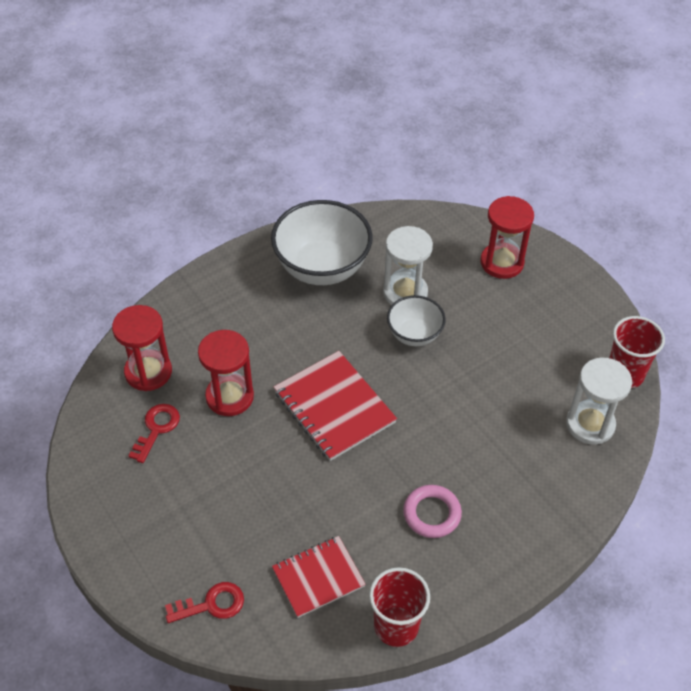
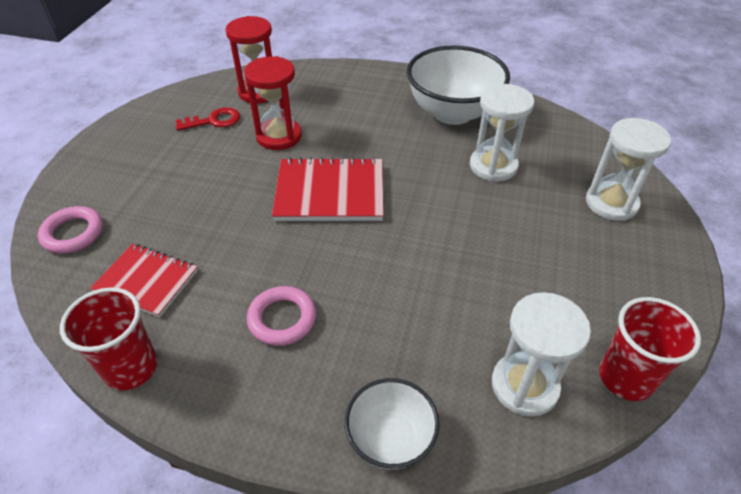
camera: 50 degrees right, 5 degrees down
(211, 604) = (73, 233): red key -> pink ring
(334, 407) = (330, 192): red notebook -> red notebook turned 75 degrees clockwise
(414, 334) = (459, 195): white bowl -> white bowl (390, 439)
(502, 262) = (611, 203): red hourglass -> white hourglass

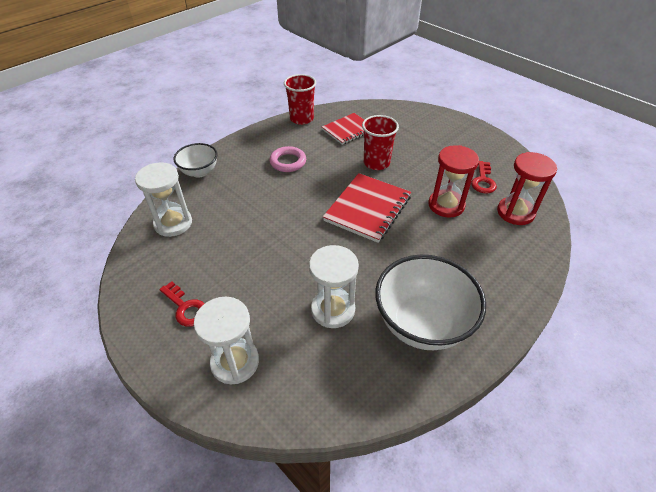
camera: 120 degrees right, 0 degrees up
(73, 233) = (400, 115): pink ring -> none
(610, 275) = (186, 307): none -> red key
(625, 378) = (133, 264): red cup -> red cup (376, 163)

